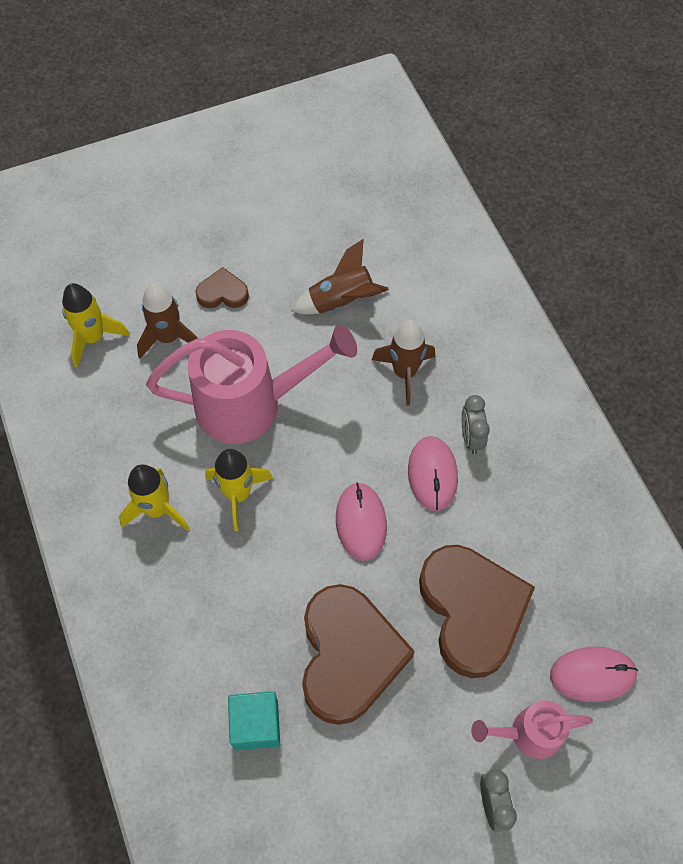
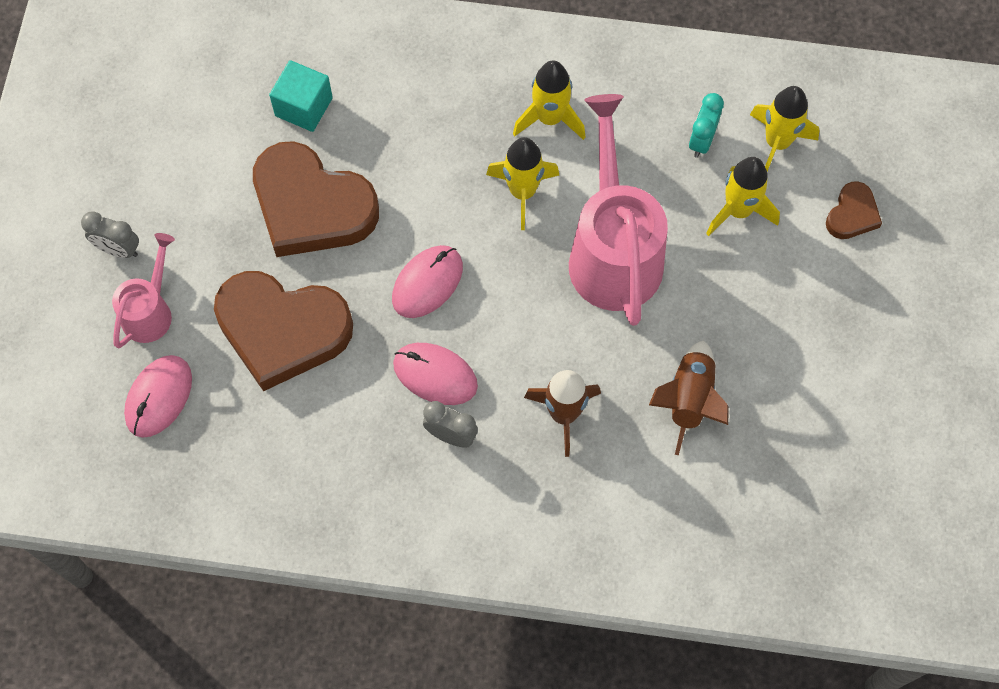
camera: 120 degrees right, 5 degrees up
(119, 389) = (701, 141): none -> turquoise clock
(168, 337) = (738, 210): brown rocket -> yellow rocket
(222, 293) = (767, 287): brown heart -> brown heart (852, 214)
(252, 404) = (613, 250): pink watering can -> pink watering can turned 150 degrees clockwise
(361, 522) = (427, 283): pink mouse -> pink mouse turned 75 degrees counterclockwise

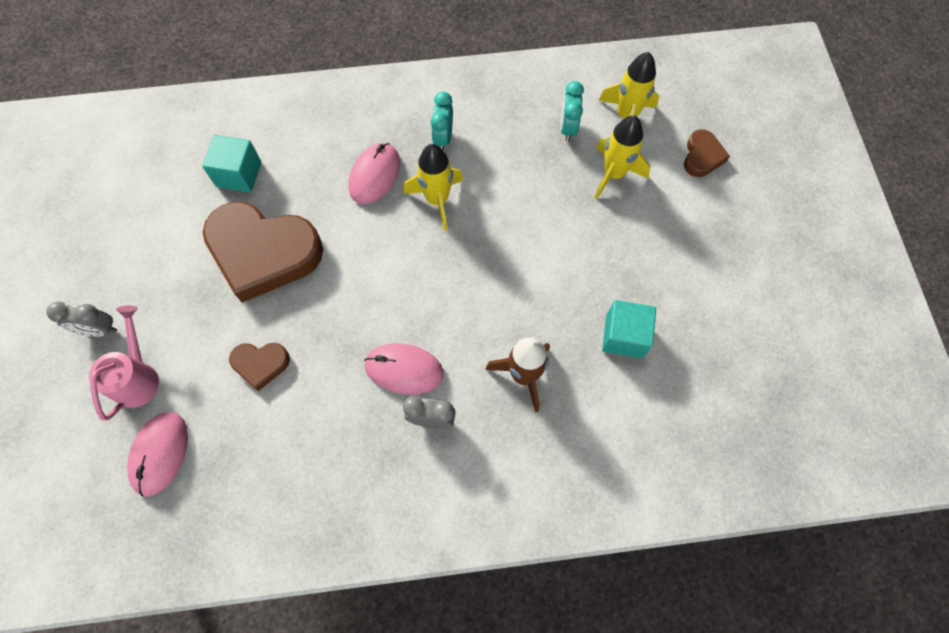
camera: 15 degrees left, 0 degrees up
(282, 330) = (260, 364): brown heart -> brown heart, size x0.46
(427, 283) = (377, 292): pink mouse -> pink mouse (375, 175)
(550, 118) = (443, 138): yellow rocket -> turquoise clock
(613, 250) = (524, 228): pink watering can -> none
(689, 400) = (624, 336): brown rocket -> turquoise cube

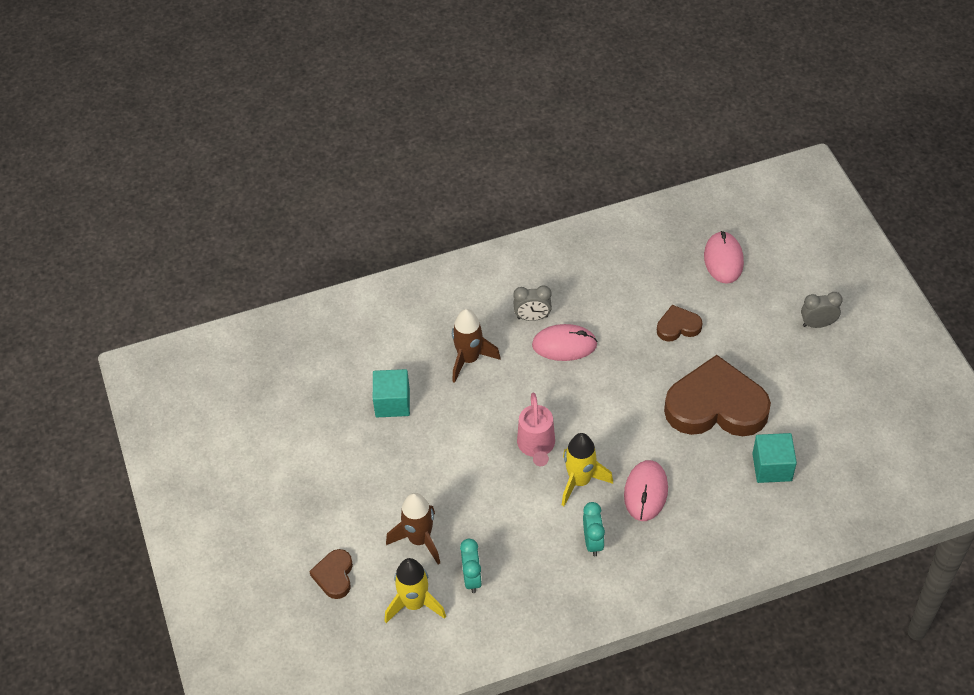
camera: 170 degrees right, 15 degrees down
(138, 377) = (767, 300): pink watering can -> pink watering can (536, 446)
(613, 174) = (419, 540): yellow rocket -> brown rocket

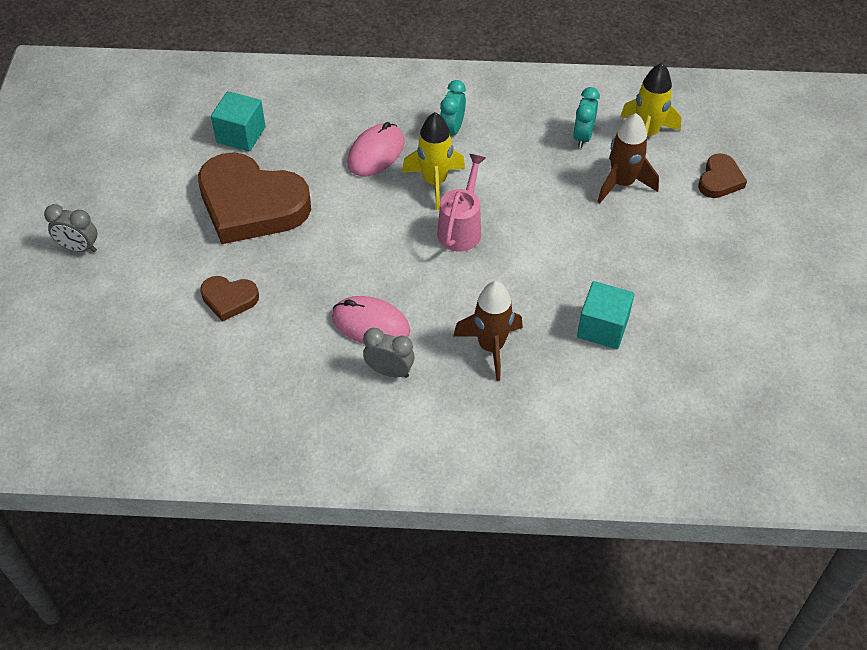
camera: 160 degrees left, 0 degrees up
(723, 259) = (116, 360): pink mouse -> none

